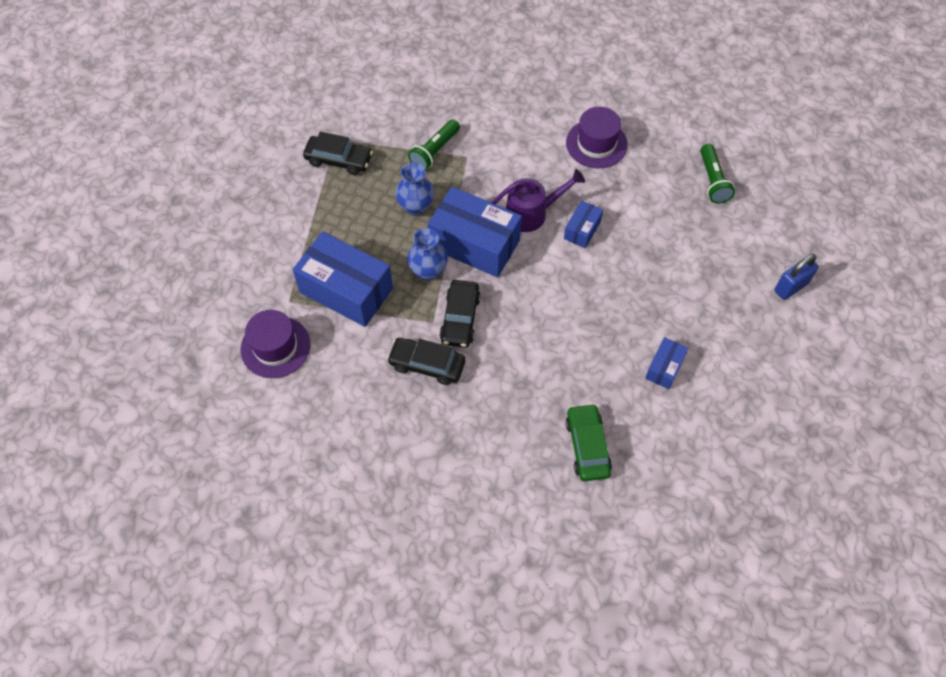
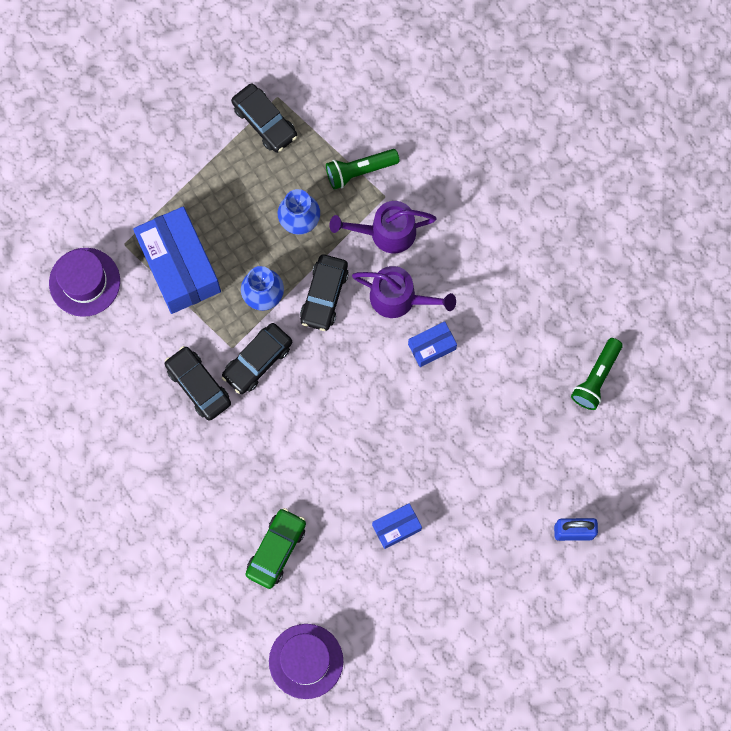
camera: 35 degrees right, 15 degrees up
(474, 244) = (324, 295): blue box -> black car
(486, 178) = (385, 232): none -> purple watering can
(596, 144) = (518, 264): purple hat -> purple hat (306, 661)

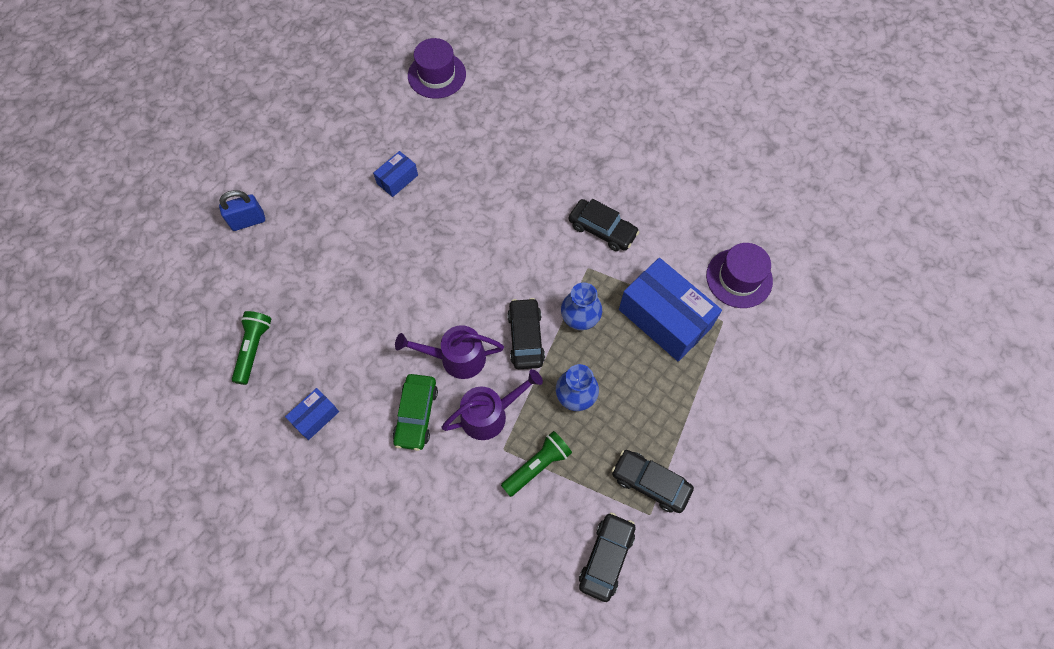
camera: 160 degrees right, 10 degrees down
(257, 361) = (561, 264): black car -> black car (606, 558)
(276, 550) = (487, 136): green car -> green car (416, 414)
(432, 347) = (412, 326): blue box -> blue box (315, 417)

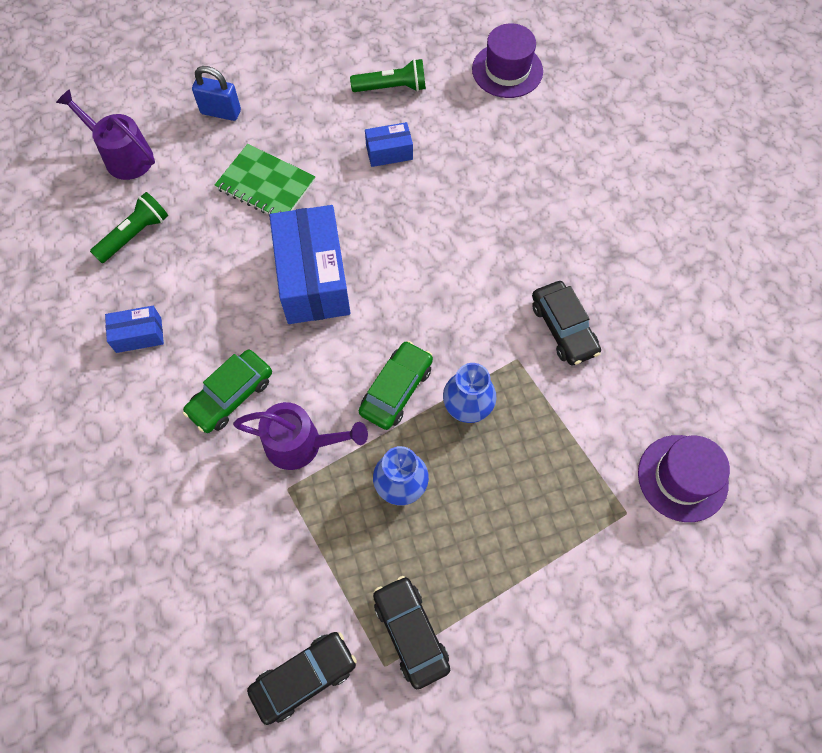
camera: 35 degrees right, 0 degrees up
(325, 254) = (266, 184): none -> green notebook
(456, 358) = (311, 365): purple watering can -> purple watering can (123, 156)
(526, 337) = (396, 390): black car -> green car
(537, 466) = (307, 530): green flashlight -> green flashlight (392, 88)
(665, 318) = (561, 467): blue box -> blue box (313, 278)

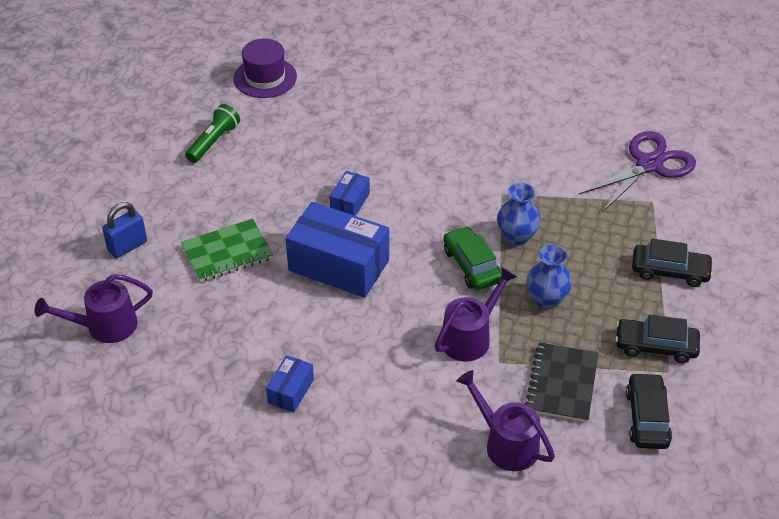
camera: 55 degrees left, 20 degrees down
(134, 235) = (192, 353): green flashlight -> none
(187, 555) = (505, 443): none -> purple watering can
(231, 395) = (396, 359): green car -> none
(296, 565) = (562, 384): none -> black notebook
(389, 152) = (270, 172): blue box -> blue box (350, 202)
(563, 328) = (499, 160): black car -> black car (670, 271)
(682, 478) = (649, 165): purple hat -> purple scissors

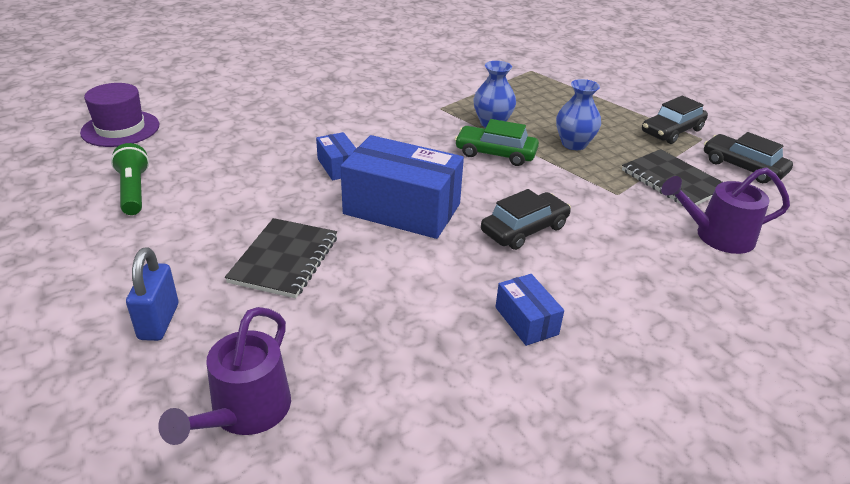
camera: 50 degrees left, 10 degrees down
(227, 252) = (284, 260): green notebook -> black notebook
(339, 265) = (402, 209): blue box -> blue box turned 45 degrees clockwise
(470, 337) = (574, 192): purple watering can -> none
(649, 165) = (496, 56): purple scissors -> none
(670, 271) = (604, 94): black car -> black car (524, 229)

